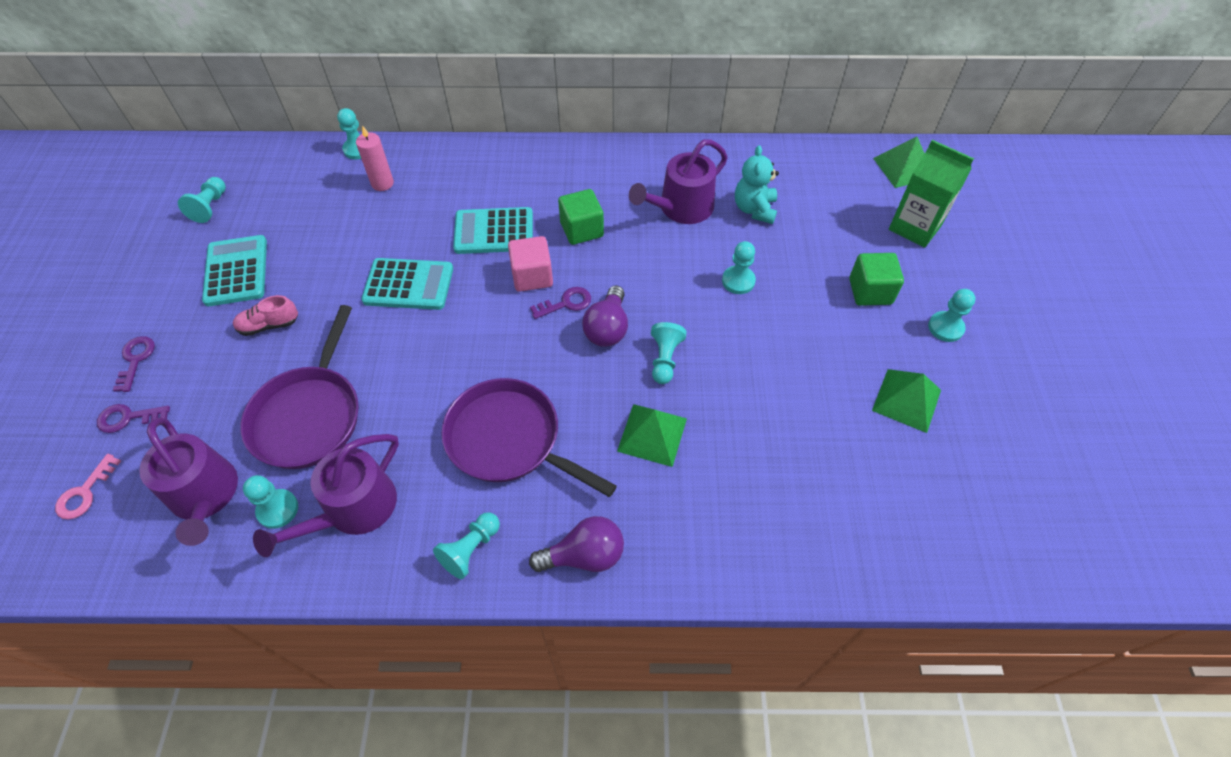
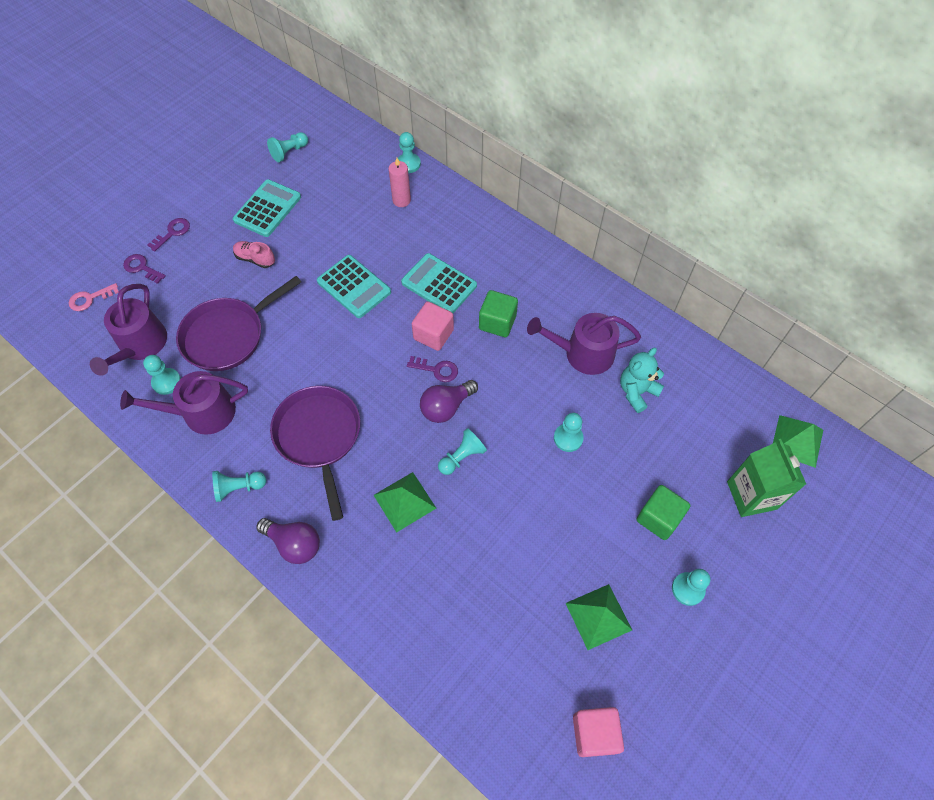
camera: 40 degrees right, 5 degrees up
(999, 493) = (594, 733): none -> pink cube

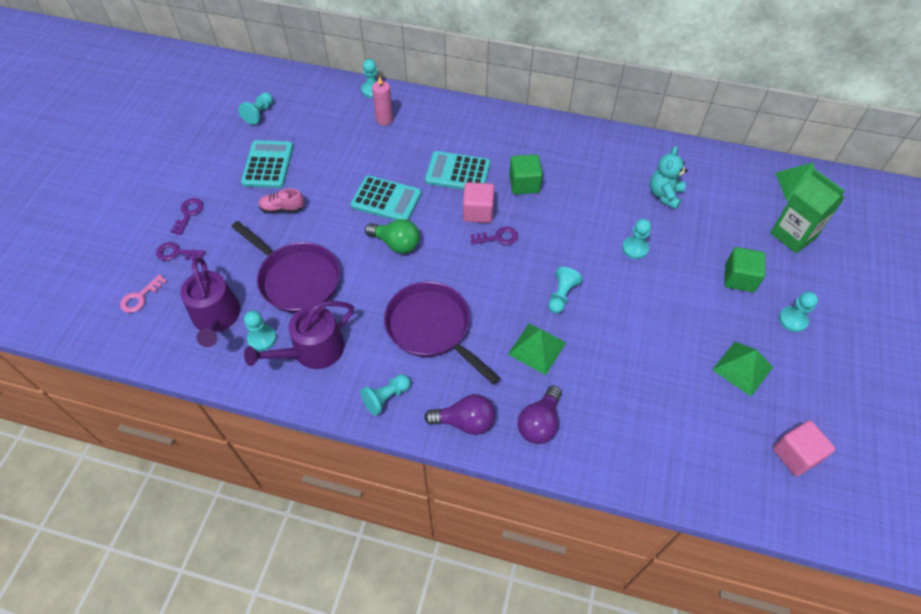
camera: 25 degrees left, 5 degrees down
(228, 335) = (296, 279): purple pan -> purple pan turned 75 degrees counterclockwise
(337, 337) = (396, 244): none -> green light bulb
(446, 407) = (524, 263): purple light bulb -> purple light bulb (539, 423)
(583, 353) = (606, 182): purple watering can -> none

